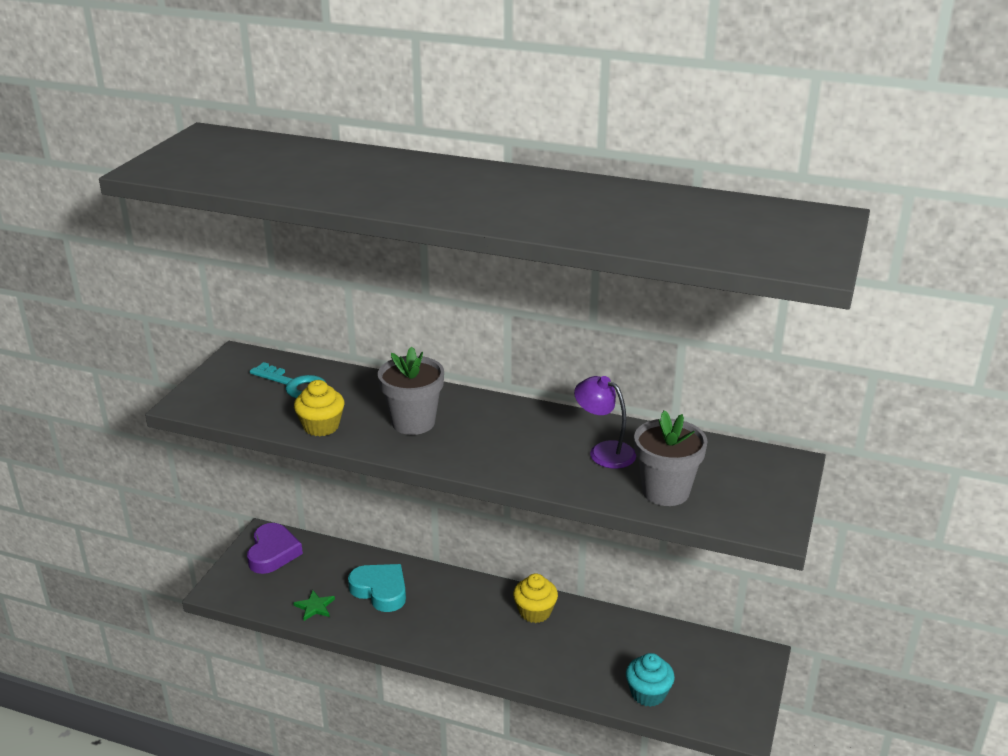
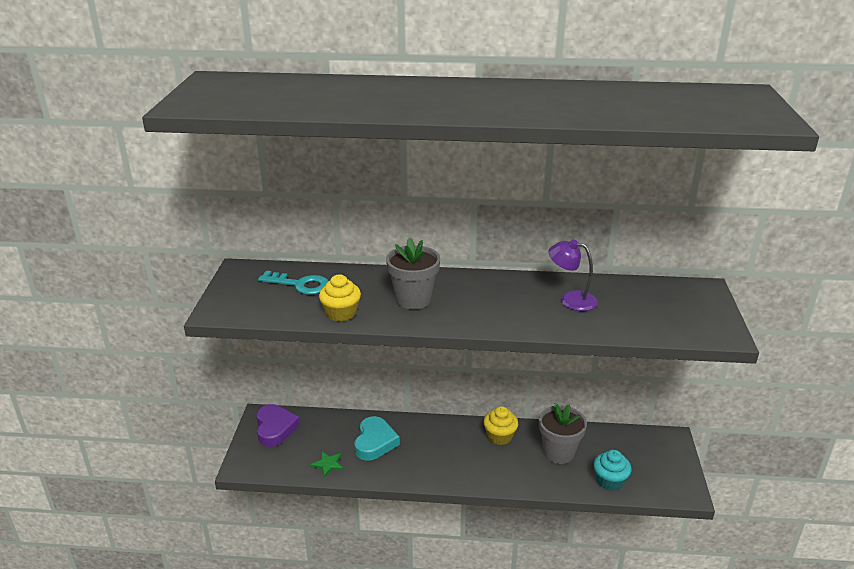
camera: 15 degrees left, 0 degrees up
(380, 590) = (375, 442): turquoise heart -> turquoise heart turned 75 degrees clockwise
(665, 491) = (633, 321): grey flower pot -> grey flower pot (558, 452)

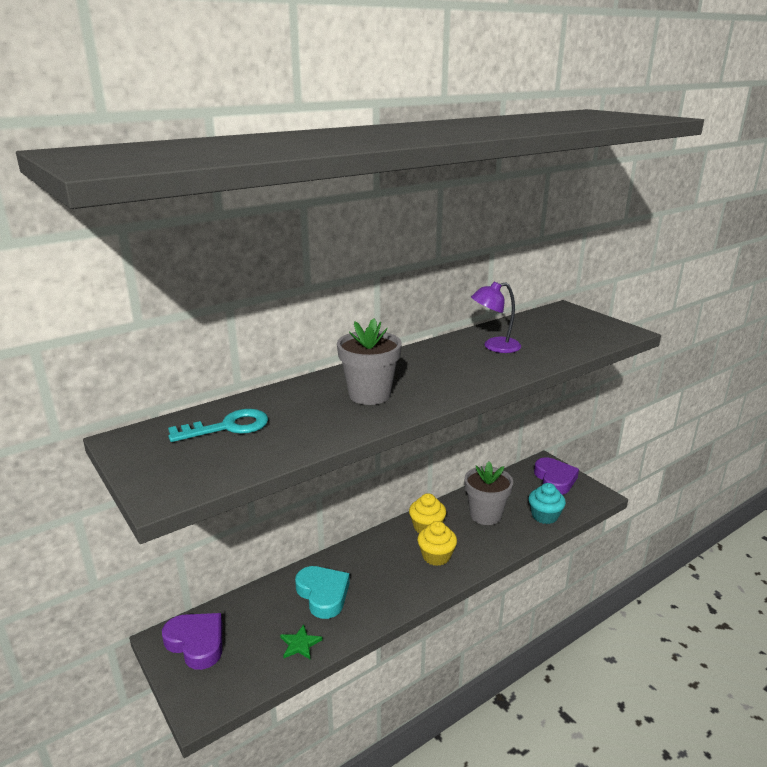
camera: 40 degrees left, 5 degrees down
(341, 313) = (318, 434): yellow cupcake -> yellow cupcake (436, 556)
(662, 457) = (555, 479): none -> purple heart

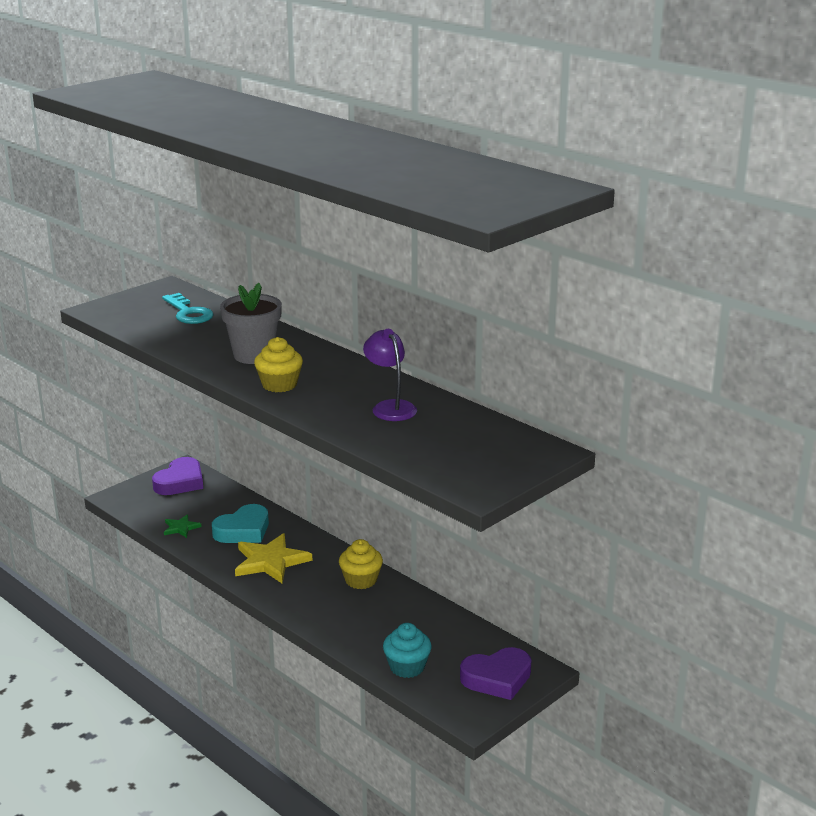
camera: 80 degrees right, 0 degrees up
(385, 578) = (270, 561): none -> yellow star
(436, 556) = (311, 589): yellow cupcake -> yellow cupcake (279, 385)
(485, 515) = (396, 620): grey flower pot -> none

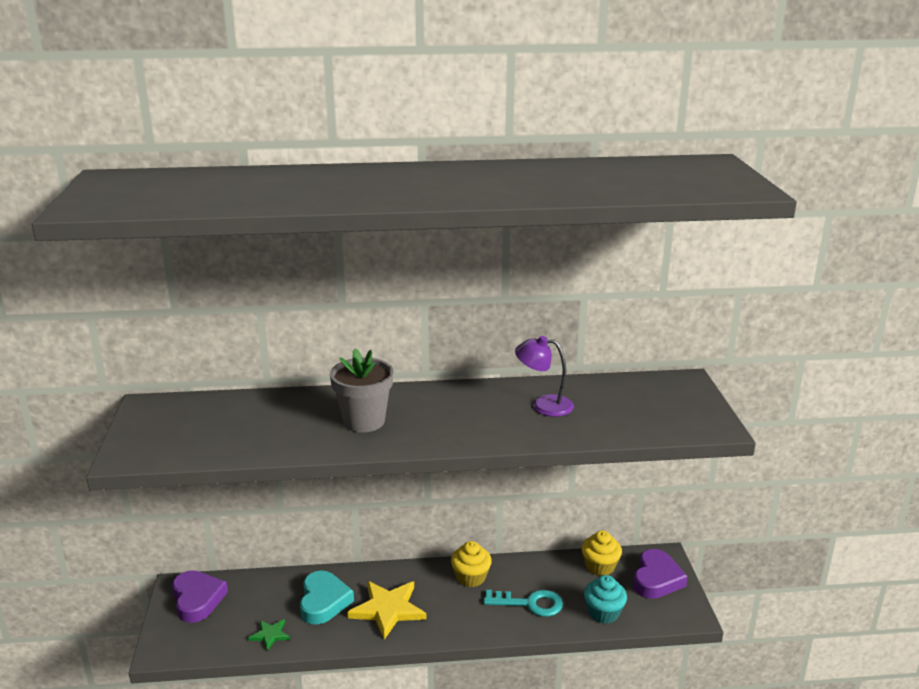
camera: 50 degrees left, 0 degrees up
(188, 313) = (224, 416): turquoise key -> turquoise key (530, 604)
(279, 385) = (438, 432): yellow cupcake -> yellow cupcake (600, 566)

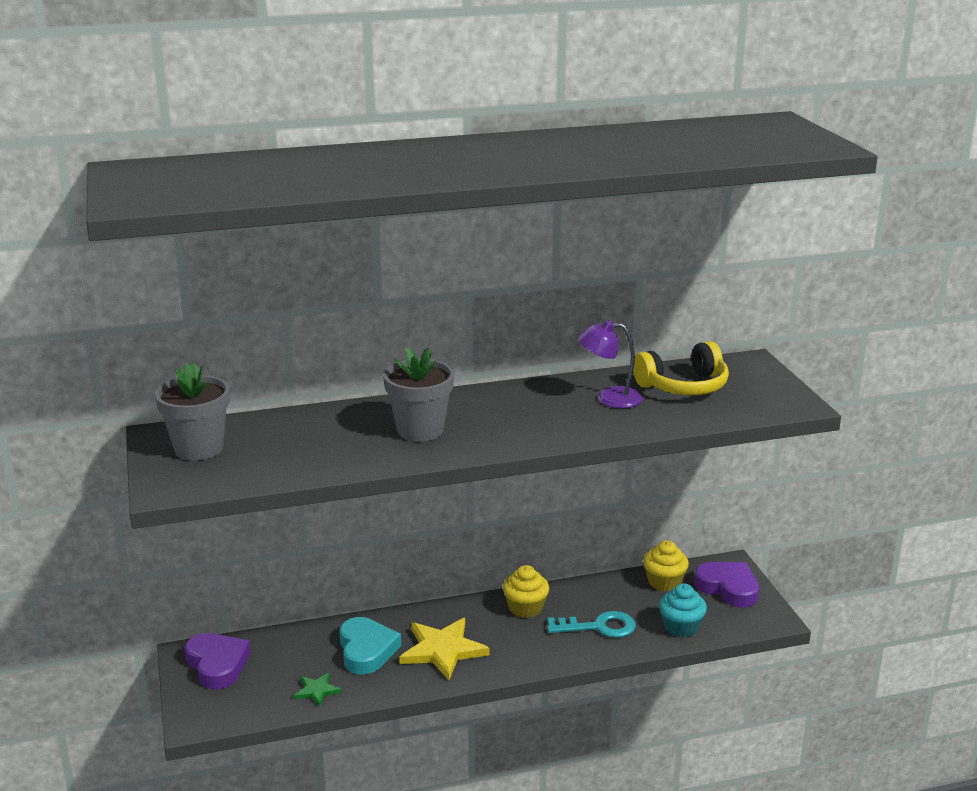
camera: 10 degrees left, 0 degrees up
(171, 421) = (199, 449): none -> grey flower pot
(615, 399) = (683, 386): none -> yellow headphones
(656, 579) = (728, 588): purple heart -> purple heart turned 60 degrees counterclockwise

